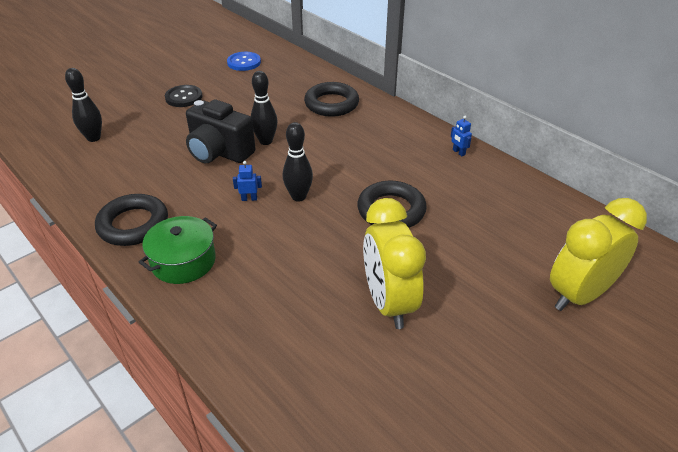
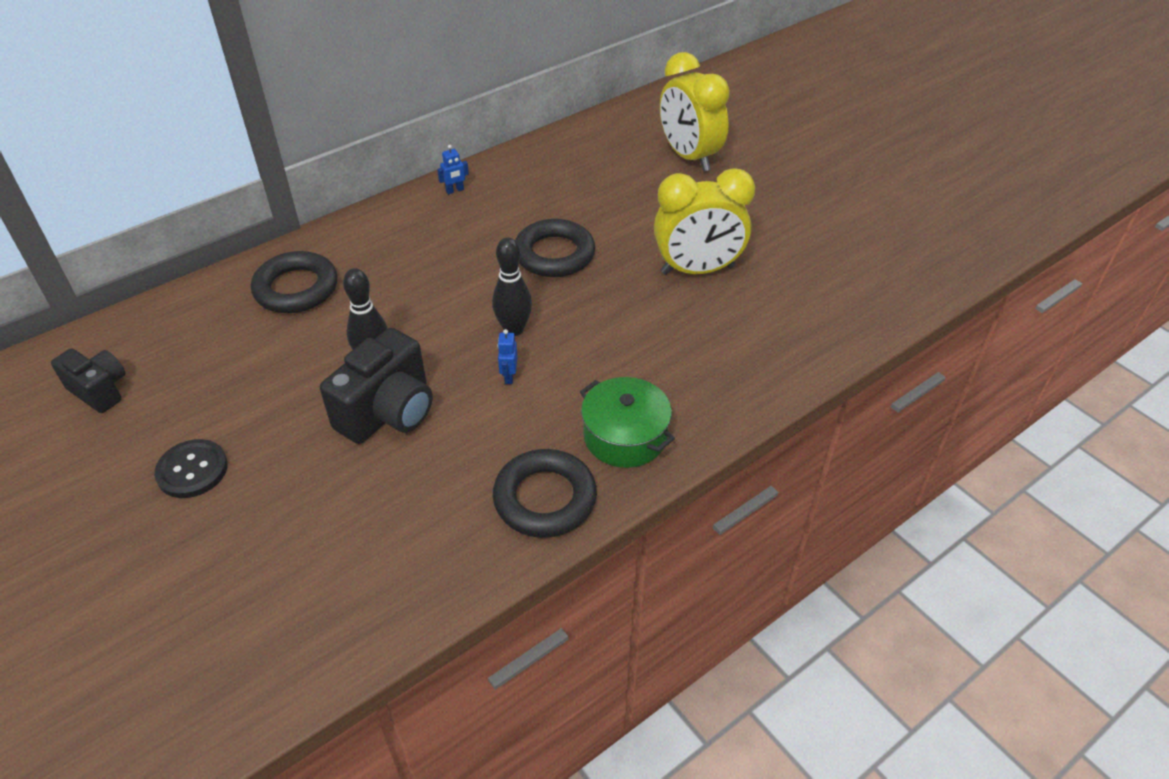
camera: 85 degrees left, 5 degrees up
(93, 138) = (286, 592): black bowling pin -> none
(244, 62) = (100, 390): blue button -> black camera

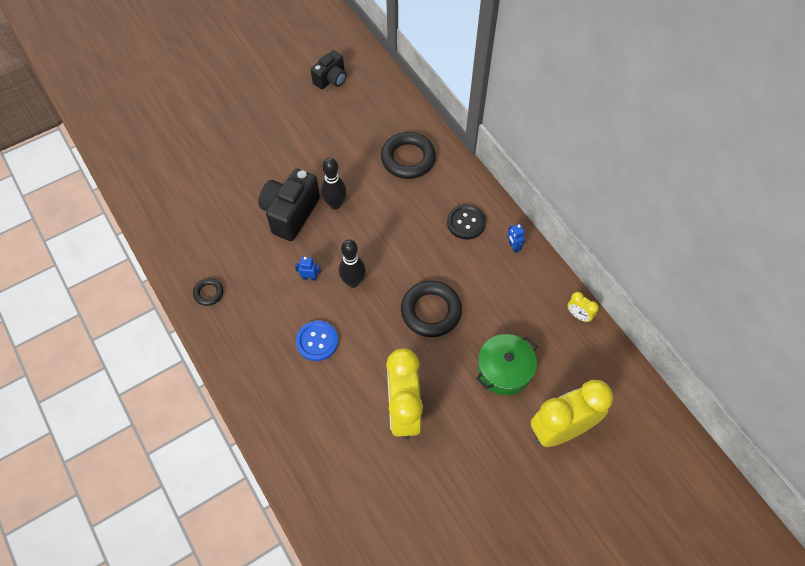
camera: 95 degrees right, 15 degrees up
(192, 470) = (265, 128): black button -> black button (466, 222)
(388, 412) = (290, 213): black camera -> black camera turned 75 degrees clockwise
(545, 498) = (208, 293): black ring -> black ring, size x0.50
(548, 144) = (578, 315): none -> yellow clock
(614, 357) = (317, 341): none -> blue button
(625, 436) = (247, 341): green pot -> green pot (504, 370)

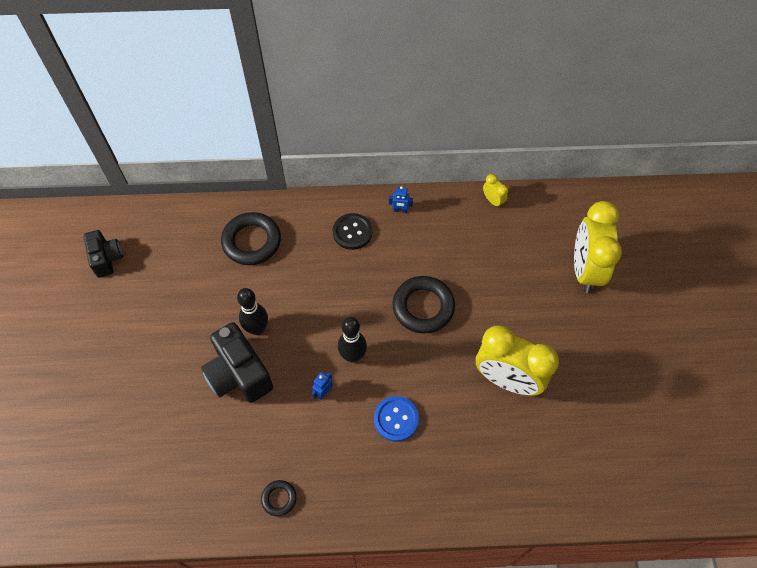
camera: 60 degrees left, 0 degrees up
(504, 370) = (511, 281): green pot -> none
(578, 315) = (493, 201): yellow clock -> yellow clock turned 105 degrees counterclockwise

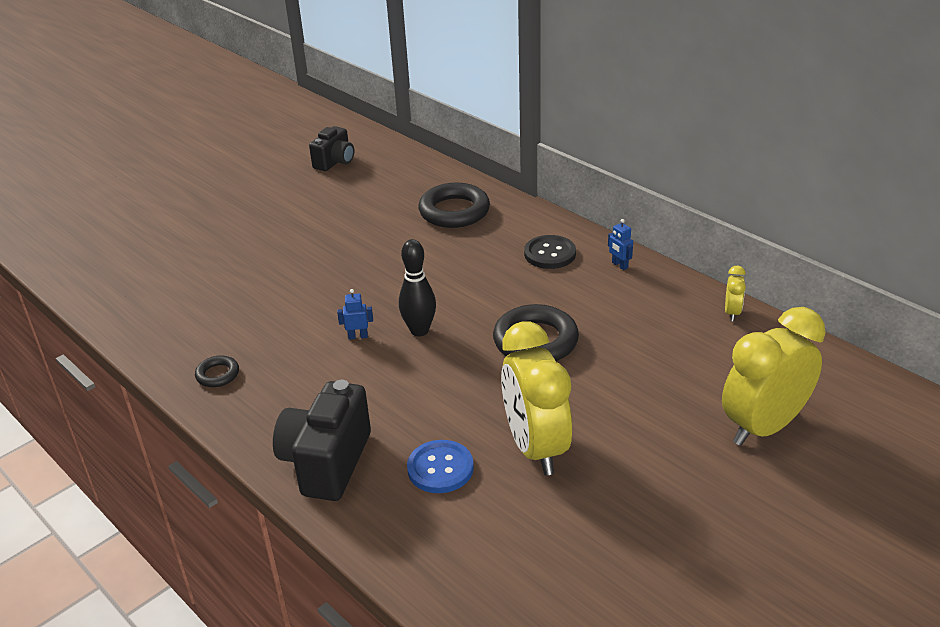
camera: 50 degrees right, 25 degrees down
(239, 374) = (314, 281): black camera -> black camera (326, 462)
(257, 329) = (372, 264): black bowling pin -> none
(396, 419) = (387, 397): blue button -> blue button (440, 468)

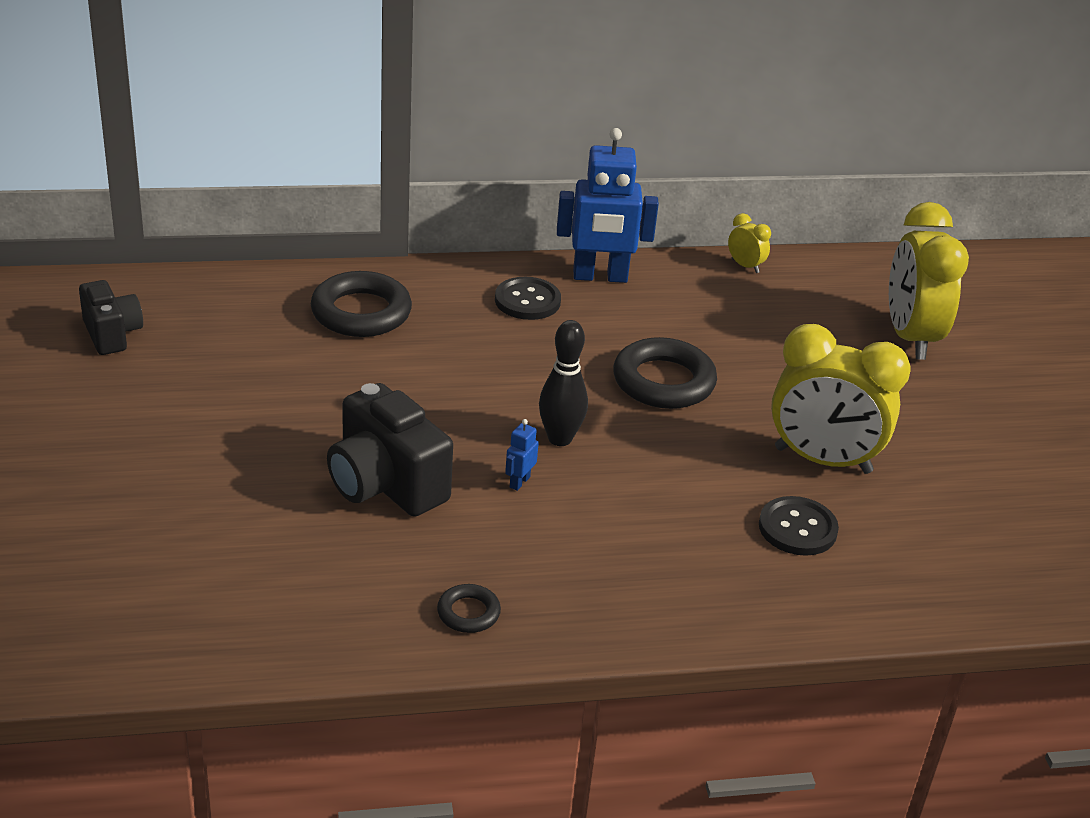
camera: 60 degrees left, 0 degrees up
(326, 462) = (716, 596): black camera -> black camera (385, 485)
(440, 468) = (797, 528): blue button -> black button
(619, 265) = (600, 277): blue robot -> blue robot, size x2.47

